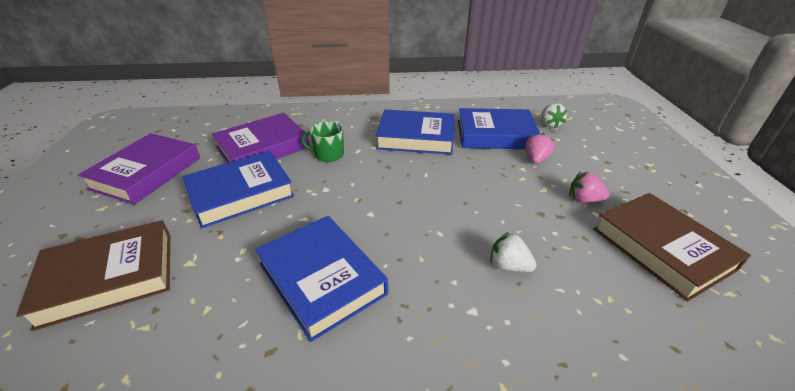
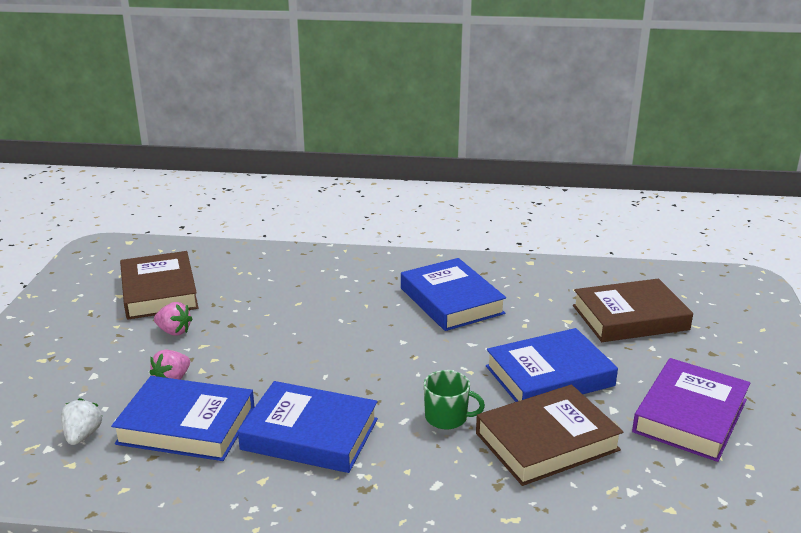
camera: 170 degrees left, 10 degrees down
(263, 147) = (547, 441): purple book -> brown book
(508, 266) = (297, 294): white strawberry -> none

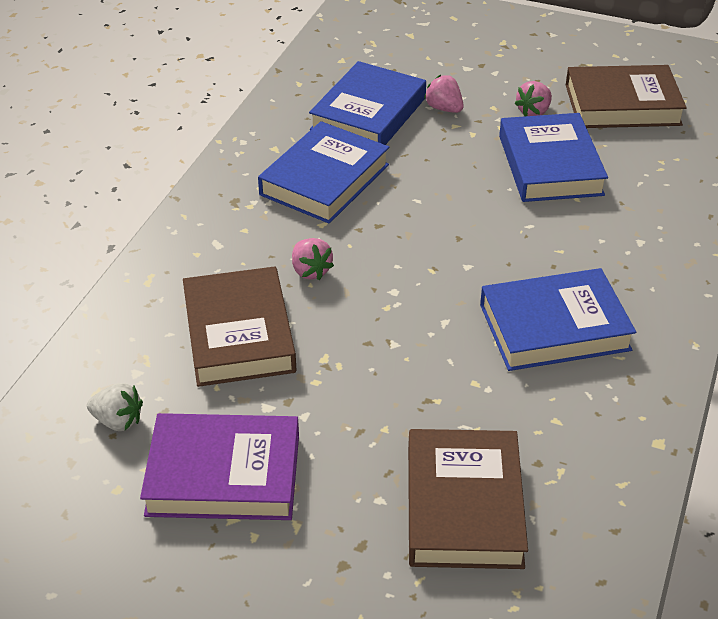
camera: 105 degrees right, 15 degrees up
(83, 435) = (377, 64): white strawberry -> white strawberry (118, 421)
(447, 417) = (310, 271): green mug -> pink strawberry
(549, 376) = (353, 372): blue book -> blue book (550, 165)
(690, 416) = (223, 475): purple book -> purple book turned 45 degrees counterclockwise

